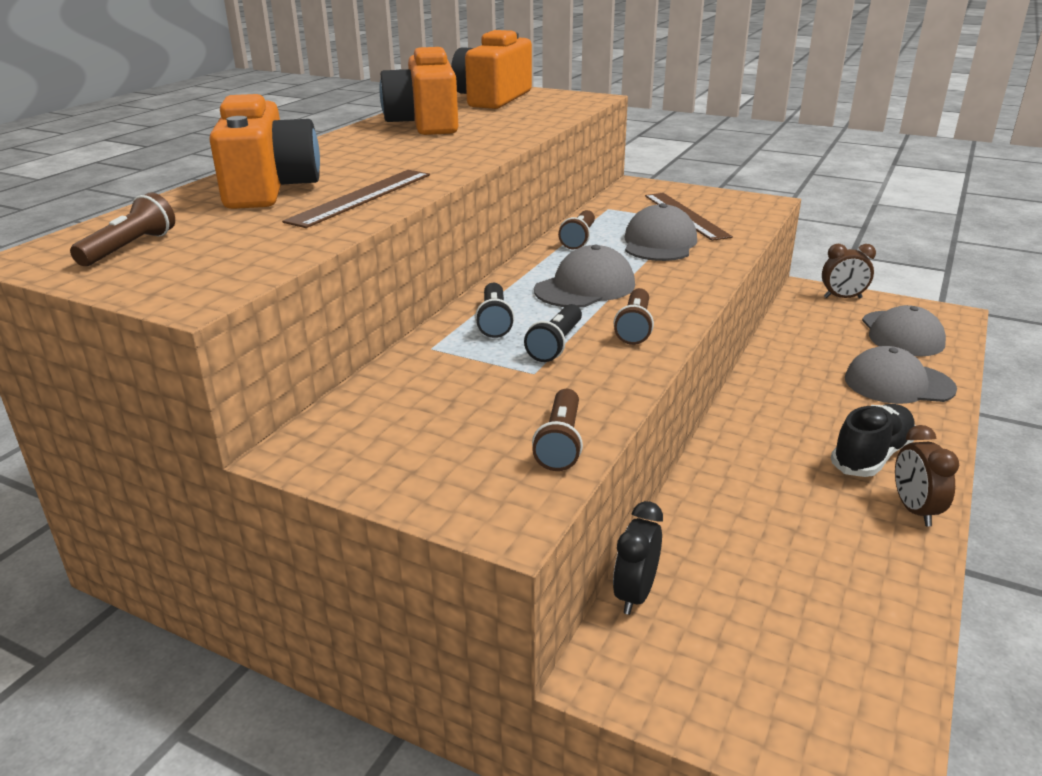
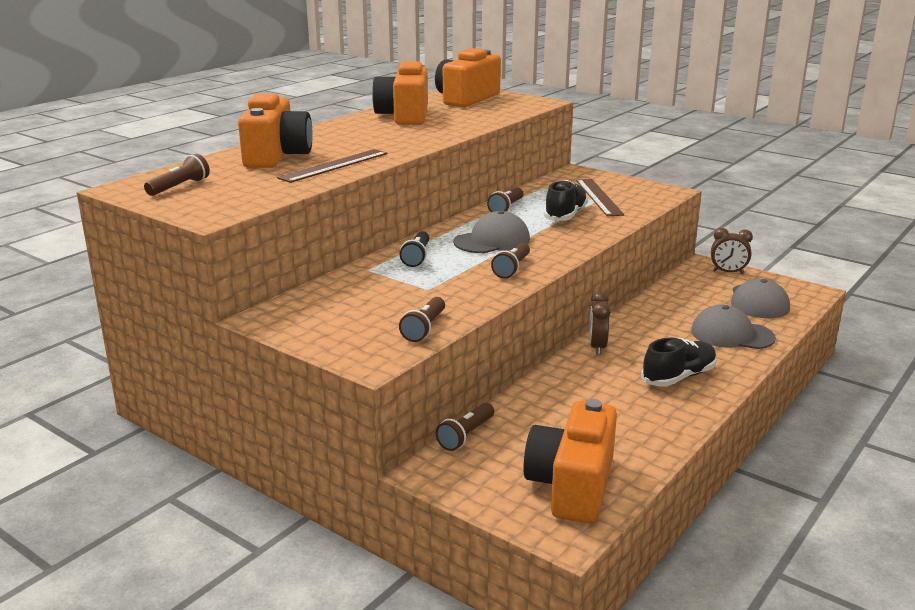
camera: 10 degrees right, 5 degrees down
(556, 344) = (451, 274): black flashlight -> none
(635, 594) = (466, 435): black clock -> brown flashlight
(659, 243) = (565, 215): grey cap -> black shoe
(830, 669) = (572, 485): none -> orange camera
(914, 510) = (688, 411): brown clock -> brown clock (597, 347)

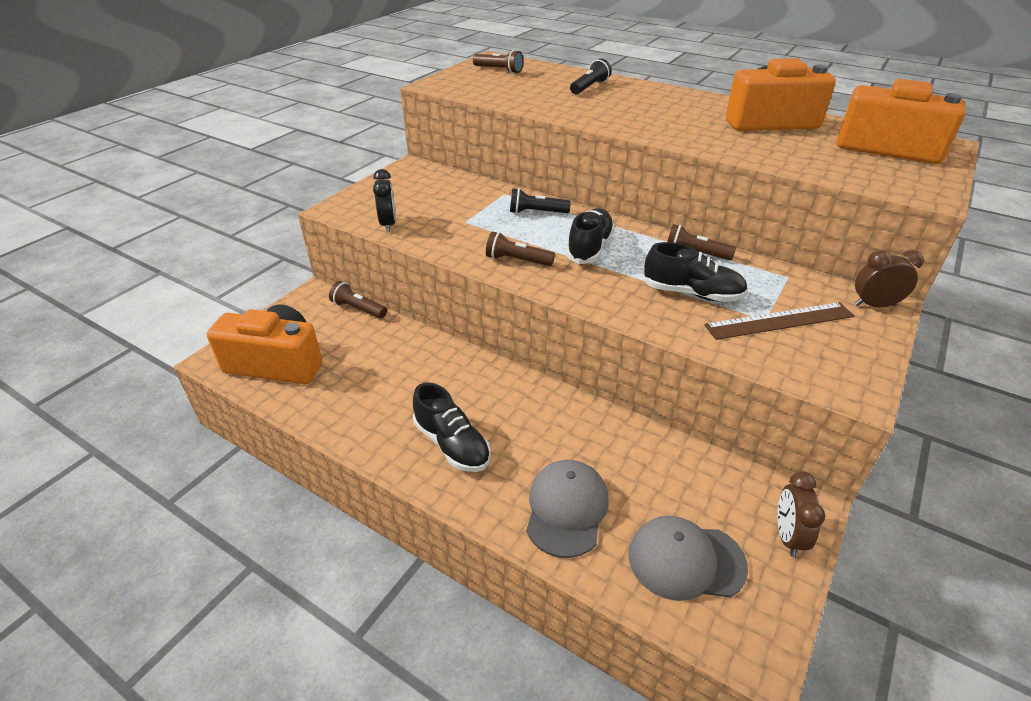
camera: 85 degrees right, 15 degrees up
(276, 156) = (589, 87): orange camera -> black flashlight
(334, 165) = (569, 107): brown ruler -> none
(424, 328) = (388, 224): brown flashlight -> black clock
(492, 241) = (589, 248): grey cap -> black shoe
(597, 347) = (514, 384): brown clock -> brown clock (874, 305)

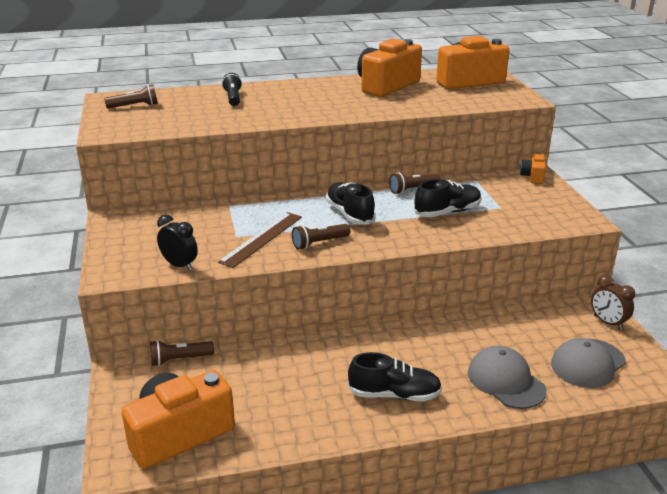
camera: 45 degrees left, 10 degrees down
(536, 212) = (276, 208): black flashlight -> none
(779, 321) = (508, 205): brown ruler -> brown ruler (262, 239)
(874, 305) = (533, 176): brown clock -> orange camera

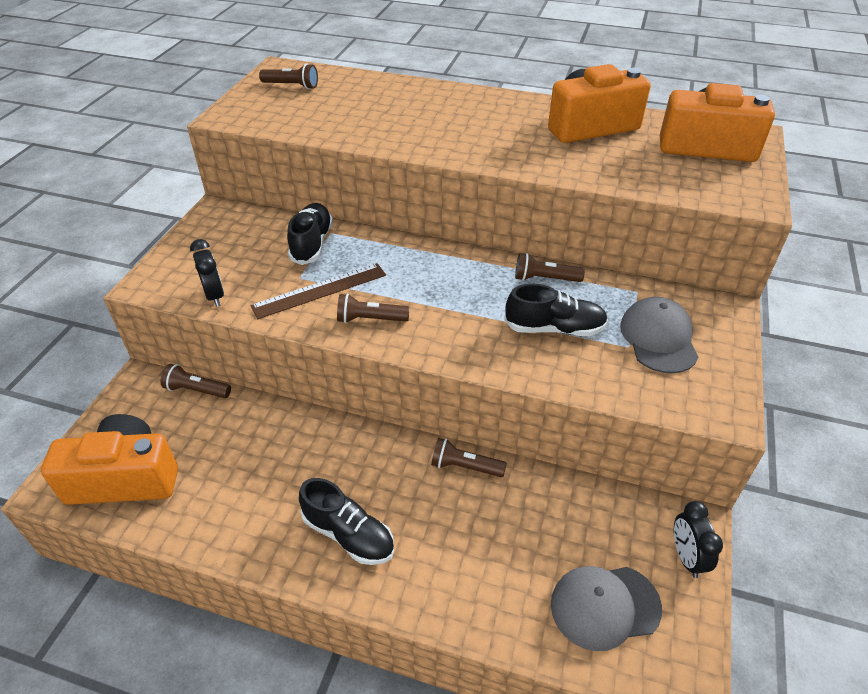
camera: 30 degrees right, 15 degrees up
(233, 98) = (398, 100): black flashlight -> none
(349, 214) = (440, 289): black shoe -> black shoe (312, 244)
(434, 329) = (465, 466): none -> brown flashlight
(506, 381) = (482, 580): grey cap -> grey cap (658, 338)
(533, 176) = (720, 311): orange camera -> none
(607, 322) = (686, 557): brown clock -> black clock

